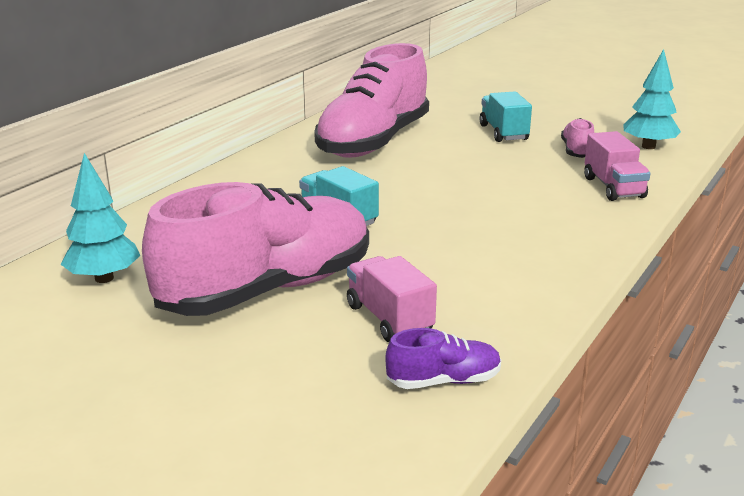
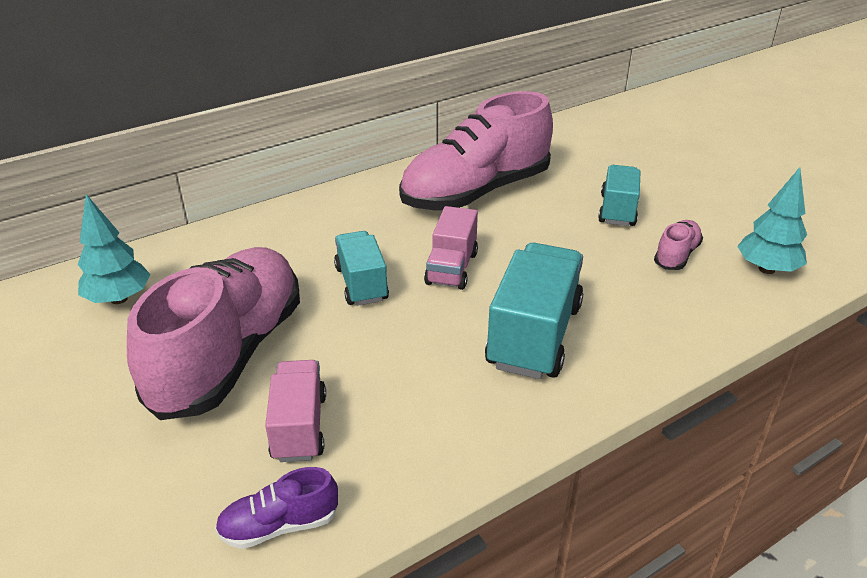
camera: 25 degrees right, 10 degrees up
(267, 290) = (229, 354): pink shoe -> pink shoe turned 60 degrees counterclockwise
(443, 381) = (279, 525): purple shoe -> purple shoe turned 150 degrees clockwise
(521, 219) = (534, 335): none -> turquoise truck
(613, 187) = (673, 319): pink truck -> pink truck (452, 268)

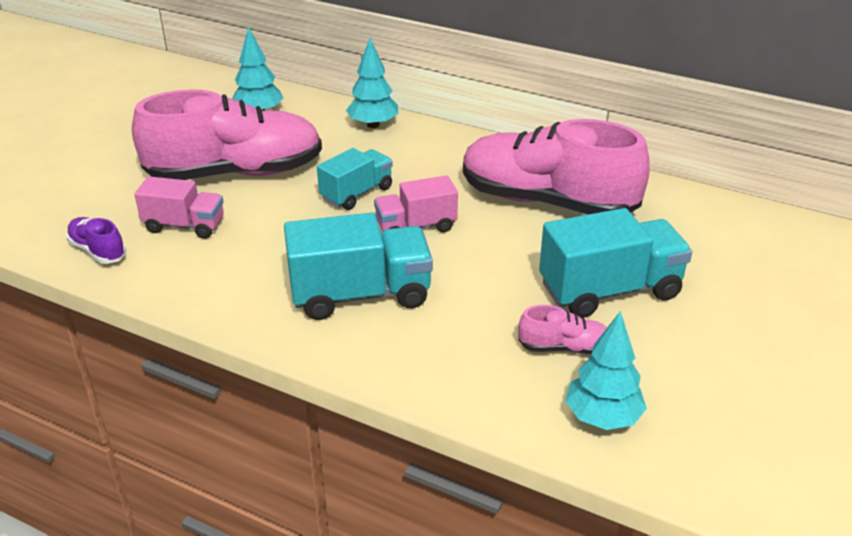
camera: 60 degrees right, 0 degrees up
(246, 234) = (373, 125): none -> turquoise tree
(299, 427) = (184, 226): pink truck -> pink truck turned 45 degrees clockwise
(617, 210) = (609, 290): turquoise truck -> turquoise truck, size x1.60

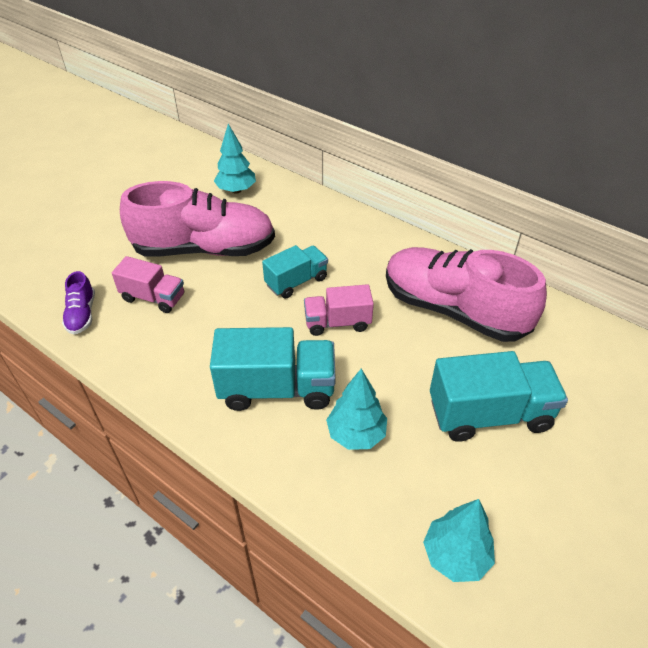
camera: 10 degrees right, 10 degrees up
(98, 251) = (82, 314): purple shoe -> purple shoe turned 150 degrees counterclockwise
(373, 125) = (324, 212): turquoise tree -> turquoise tree (356, 434)
(564, 348) = (437, 471): pink shoe -> none

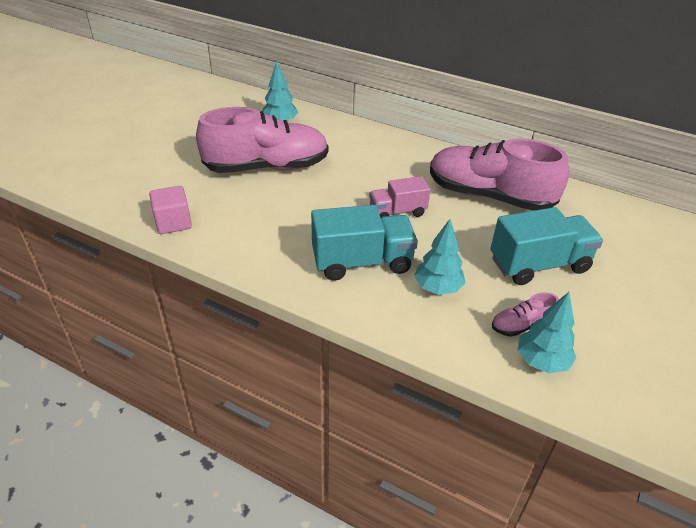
camera: 10 degrees left, 5 degrees down
(82, 314) = (173, 223): purple shoe -> pink cube
(153, 297) = (233, 206): pink truck -> none
(296, 281) = (353, 185): turquoise truck -> none
(444, 500) = (521, 326): none -> pink shoe

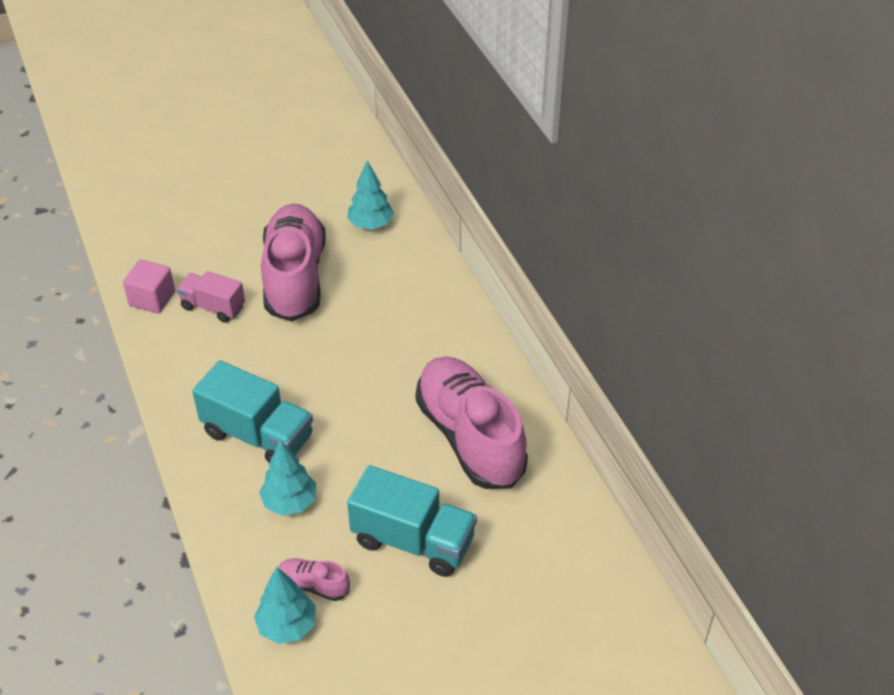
camera: 40 degrees right, 5 degrees up
(266, 167) = (295, 277): pink shoe -> pink shoe turned 120 degrees counterclockwise
(397, 212) = (354, 401): pink truck -> pink truck (213, 307)

